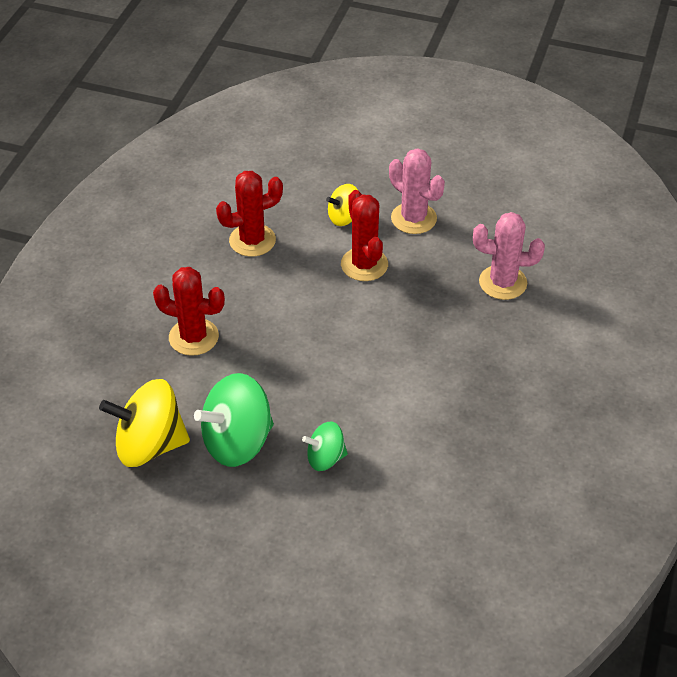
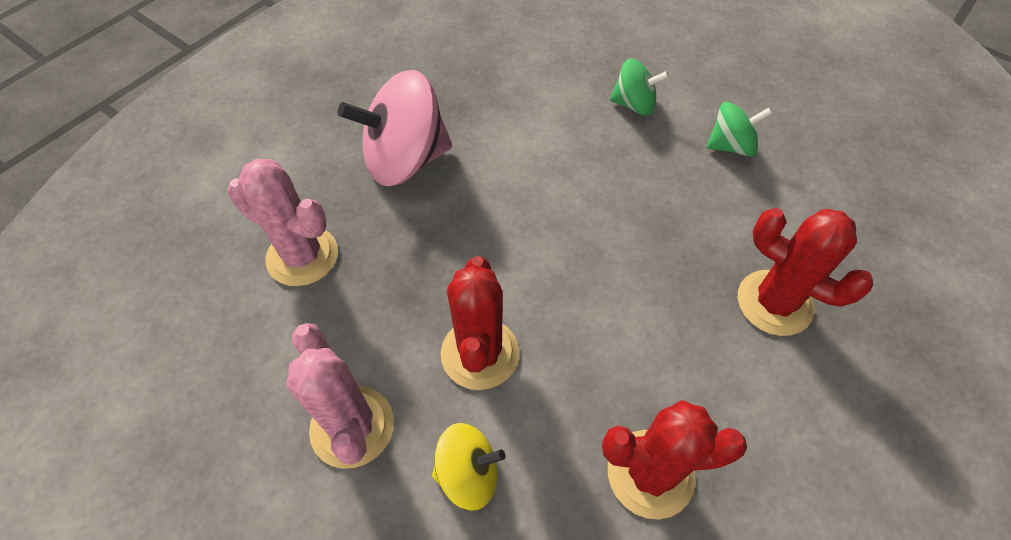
camera: 160 degrees left, 10 degrees up
(149, 445) = (838, 170): yellow spinning top -> none
(237, 442) = (730, 146): green spinning top -> green spinning top, size x0.55
(480, 360) = (405, 160): none -> pink spinning top

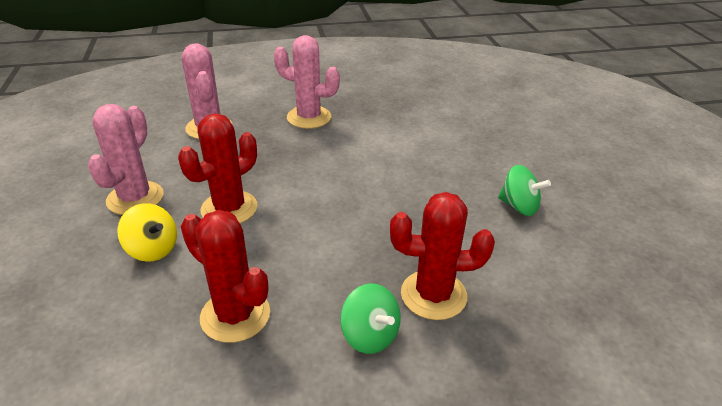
camera: 40 degrees right, 20 degrees down
(405, 160) = (309, 117): pink spinning top -> pink cactus
(634, 104) = (478, 156): green spinning top -> green spinning top (370, 335)
(774, 303) = (433, 295): red cactus -> red cactus turned 75 degrees counterclockwise

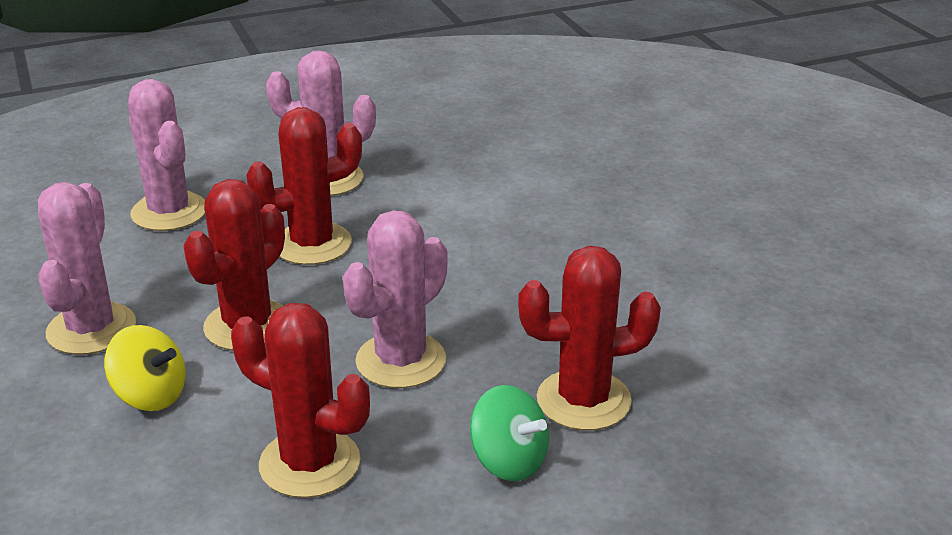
camera: 10 degrees left, 5 degrees down
(286, 158) = (312, 244): none -> red cactus
(318, 247) = (401, 361): none -> pink cactus
(519, 206) = (678, 271): green spinning top -> none

